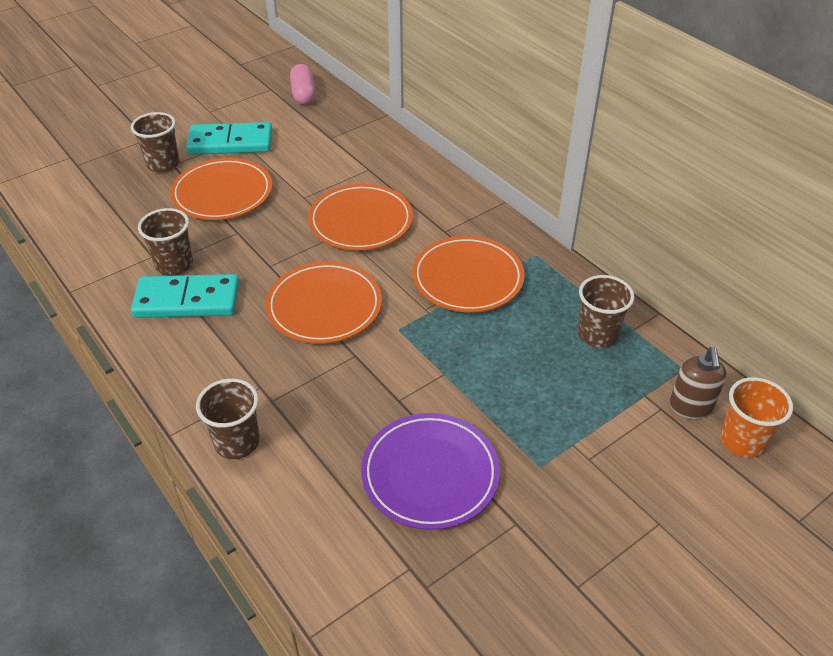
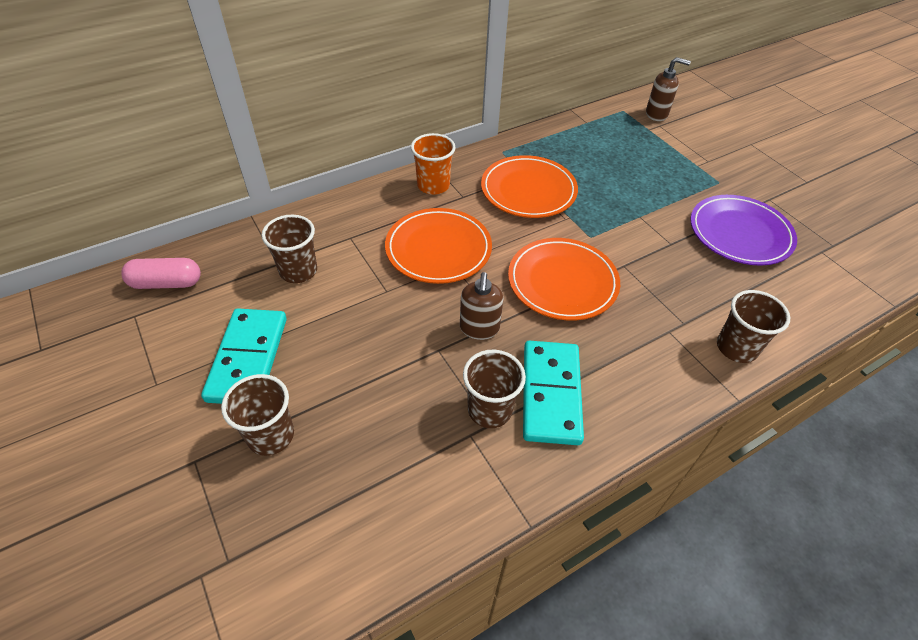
camera: 85 degrees left, 5 degrees up
(222, 193) = (359, 365): orange plate -> none
(261, 254) = (479, 328): none -> brown soap dispenser
(597, 334) = (593, 138): brown cup -> brown cup (298, 271)
(742, 441) = (681, 102): orange cup -> orange cup (433, 185)

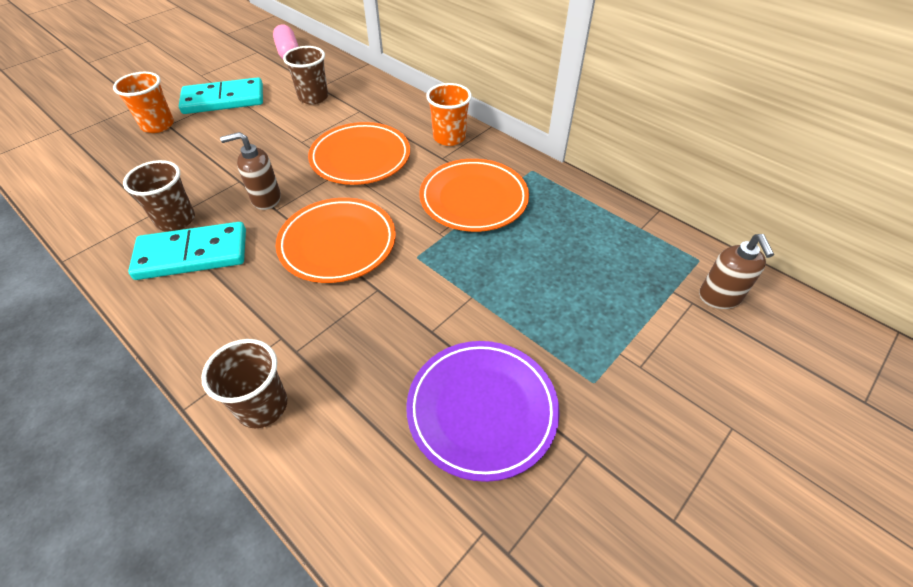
camera: 75 degrees right, 0 degrees up
(271, 435) = (158, 125): brown cup -> orange cup

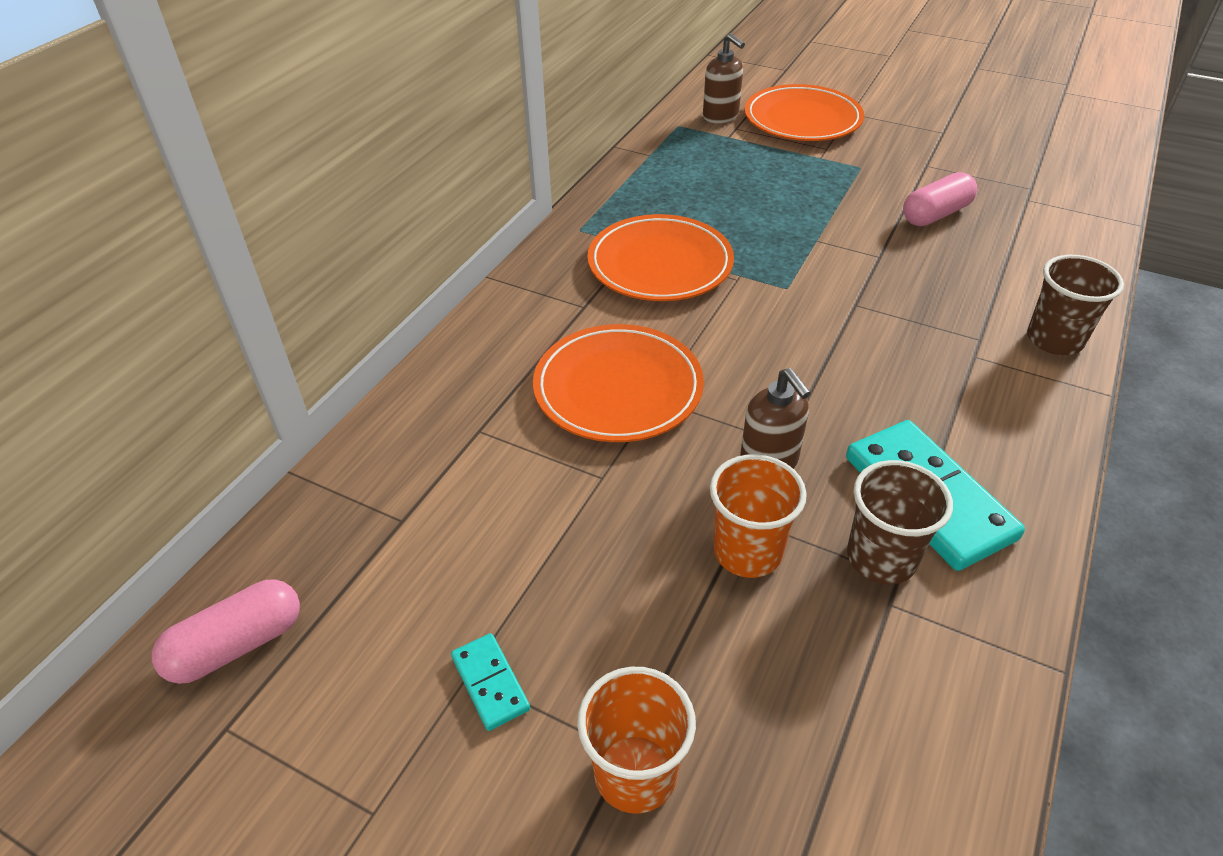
camera: 105 degrees left, 5 degrees down
(223, 100) = (490, 683): turquoise domino -> turquoise domino, size x0.47
(313, 97) = (446, 514): brown cup -> none
(337, 243) = (808, 356): orange plate -> orange plate (802, 119)
(449, 137) = (530, 309): orange cup -> orange cup (747, 552)
(482, 410) = (935, 214): purple plate -> pink capsule
(719, 297) = (721, 116): brown soap dispenser -> brown soap dispenser turned 75 degrees clockwise

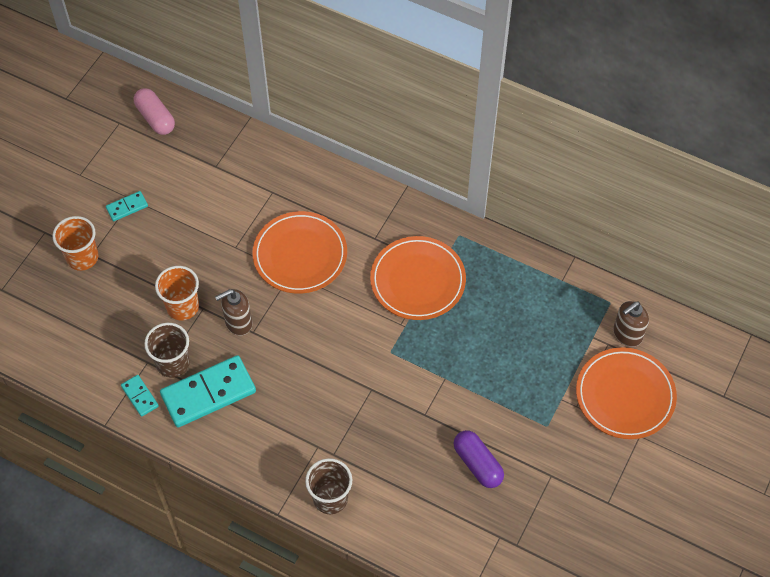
camera: 90 degrees right, 15 degrees up
(935, 214) = (477, 464): pink capsule -> purple capsule
(974, 610) = (139, 396): none -> turquoise domino

